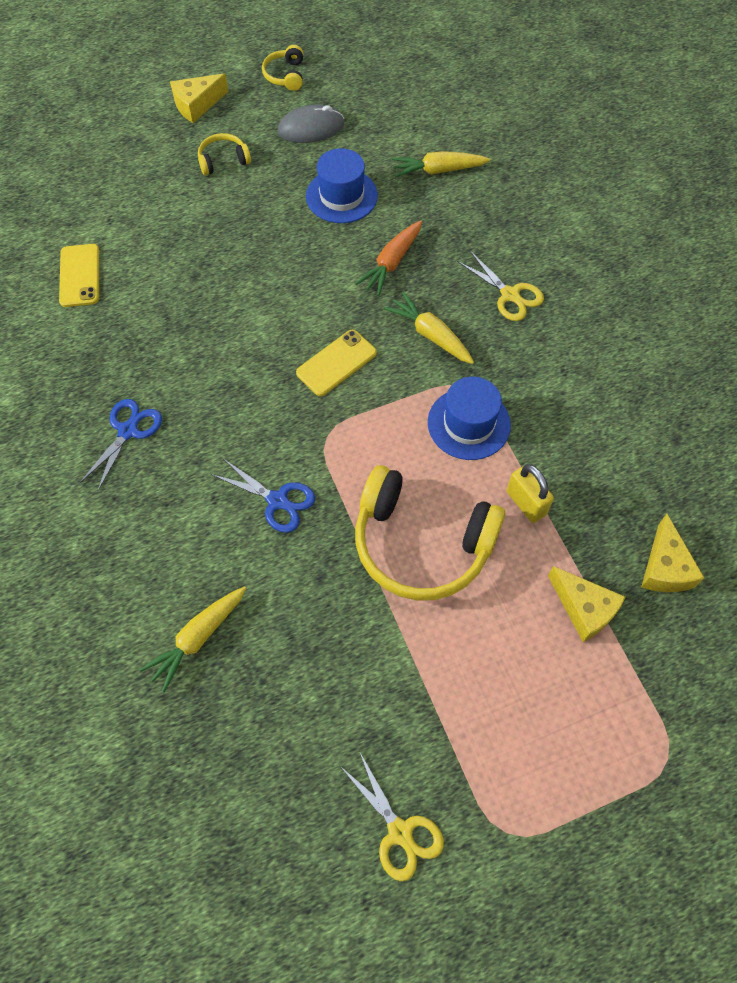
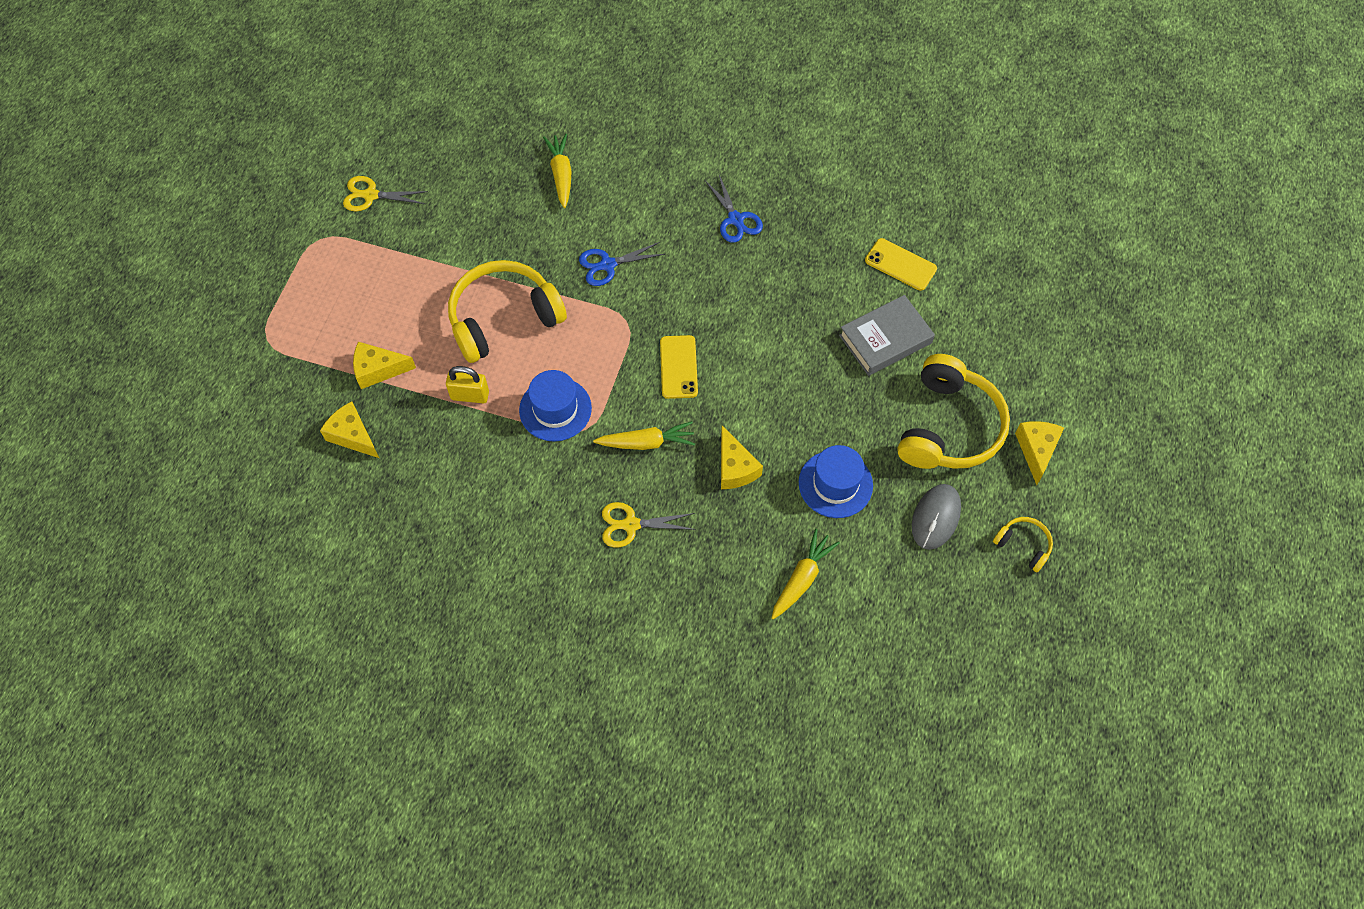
camera: 130 degrees right, 0 degrees up
(173, 242) = (885, 339): none -> grey book
(223, 160) = (949, 427): yellow headphones -> yellow headphones, size x2.19
(391, 263) = (735, 468): orange carrot -> yellow cheese

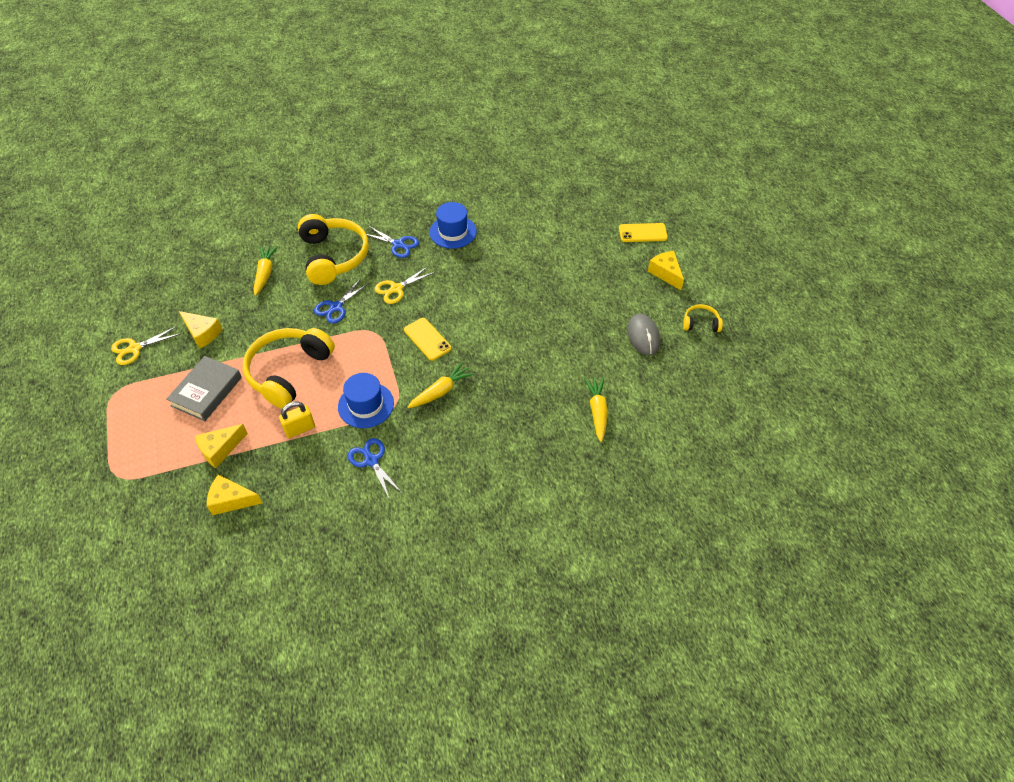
camera: 35 degrees left, 10 degrees down
(515, 479) = (371, 460): none -> blue scissors
(561, 174) = (265, 273): yellow carrot -> yellow carrot turned 45 degrees clockwise
(631, 525) = (469, 443): yellow scissors -> yellow scissors (396, 289)
(735, 468) = (507, 374): yellow cheese -> yellow cheese (202, 333)
(835, 484) = (573, 350): blue hat -> blue hat (453, 232)
(885, 339) = (537, 262): grey book -> grey book (206, 391)
(900, 265) = (514, 221): yellow phone -> yellow phone (643, 233)
(949, 427) = (610, 287): yellow headphones -> yellow headphones (334, 256)

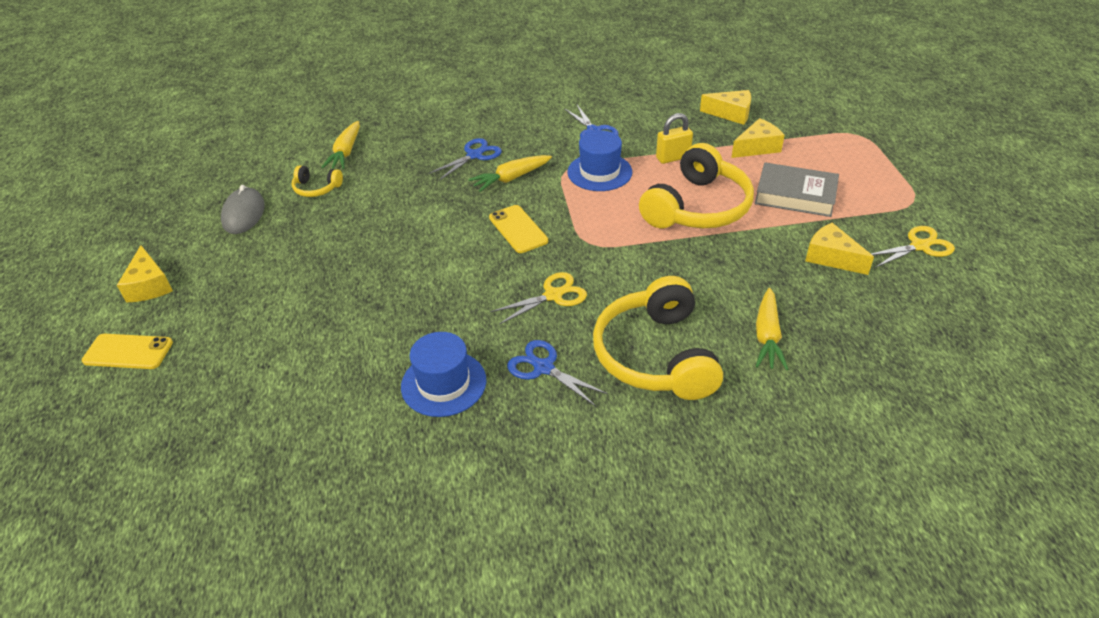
camera: 170 degrees left, 10 degrees down
(206, 391) = (795, 195): grey book -> grey book turned 75 degrees clockwise
(336, 307) = (644, 277): blue scissors -> blue scissors (474, 155)
(700, 323) = (161, 222): yellow headphones -> yellow headphones (316, 188)

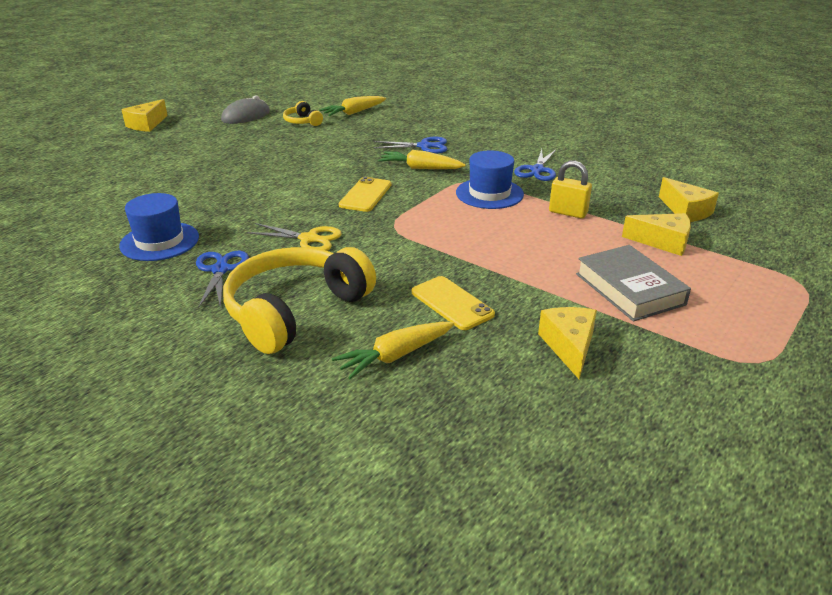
camera: 45 degrees right, 10 degrees down
(128, 352) = (84, 145): yellow phone -> yellow phone (452, 303)
(698, 207) = (520, 250): yellow headphones -> none
(919, 246) = (686, 396): yellow scissors -> none

